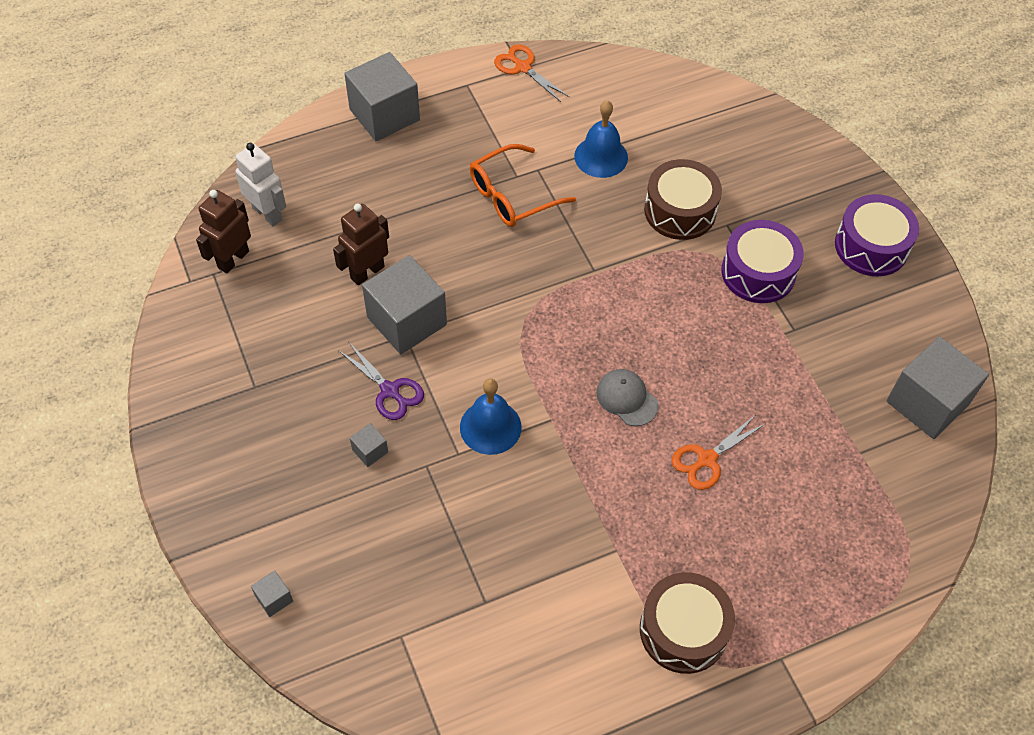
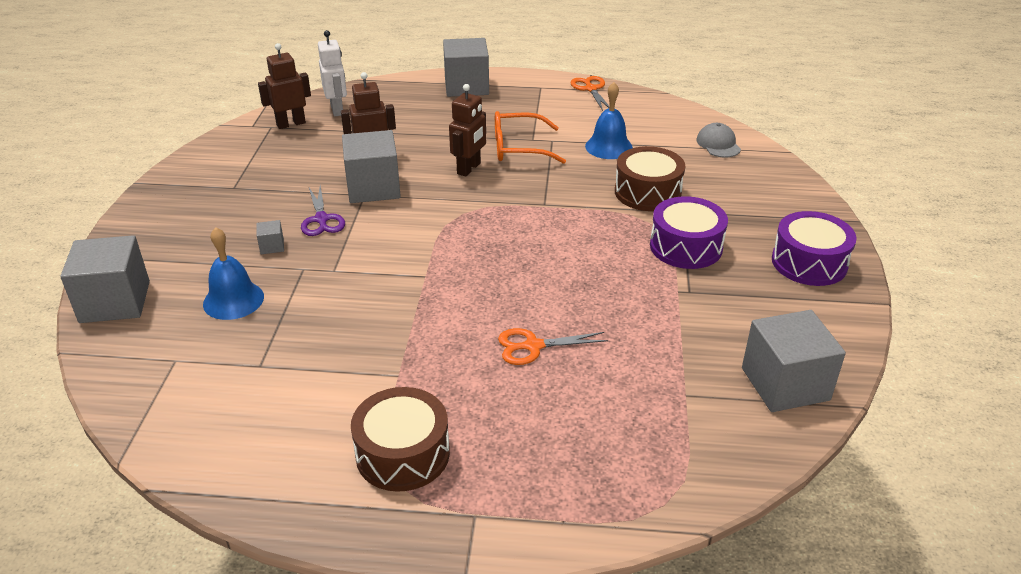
camera: 30 degrees right, 20 degrees down
(274, 598) = (115, 302): grey cube -> grey cube, size x2.36
(484, 249) = (469, 168): none -> brown robot
(490, 427) = (373, 264): blue bell -> blue bell (233, 300)
(627, 398) = (499, 284): grey cap -> grey cap (718, 144)

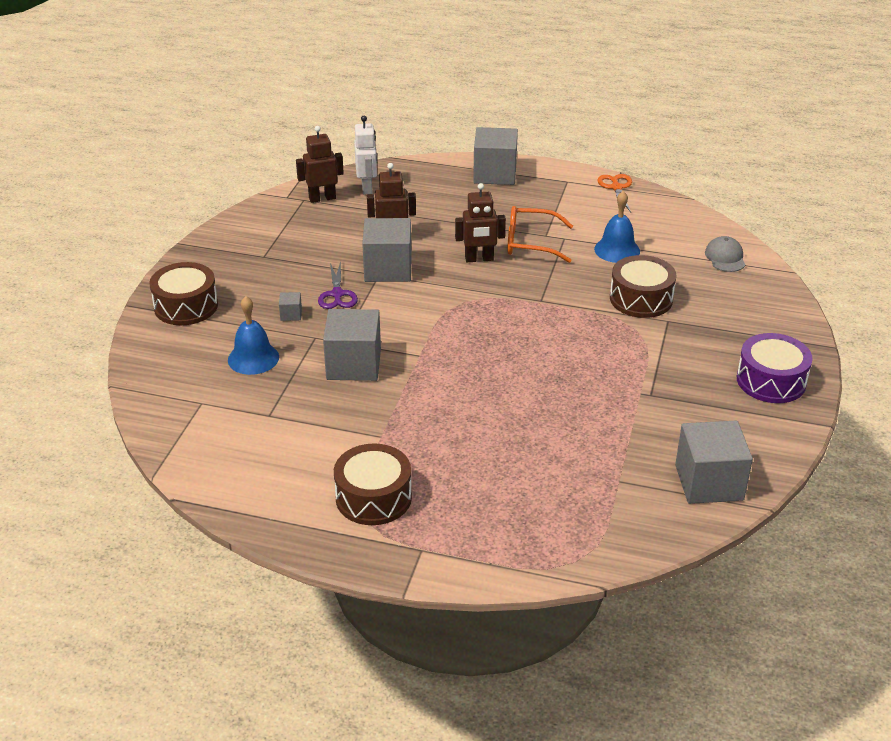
camera: 10 degrees right, 0 degrees up
(115, 302) = (156, 349): grey cube -> grey cube (354, 364)
(148, 249) = (186, 306): none -> brown drum
(469, 168) = (479, 259): brown robot -> brown robot turned 45 degrees clockwise
(533, 346) = (499, 426): orange scissors -> none
(686, 247) = (660, 354): purple drum -> none

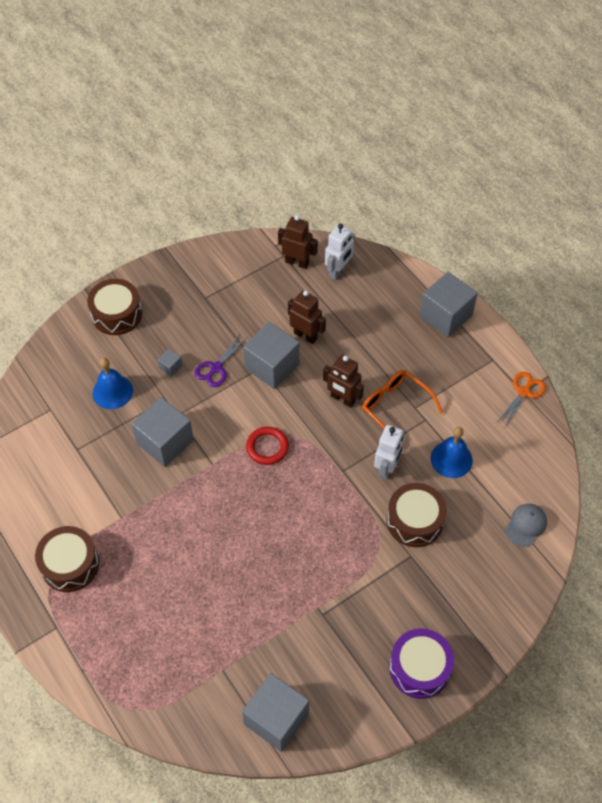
camera: 40 degrees right, 20 degrees up
(455, 319) = (267, 447): none -> red ring
(574, 280) = (387, 468): none -> white robot

